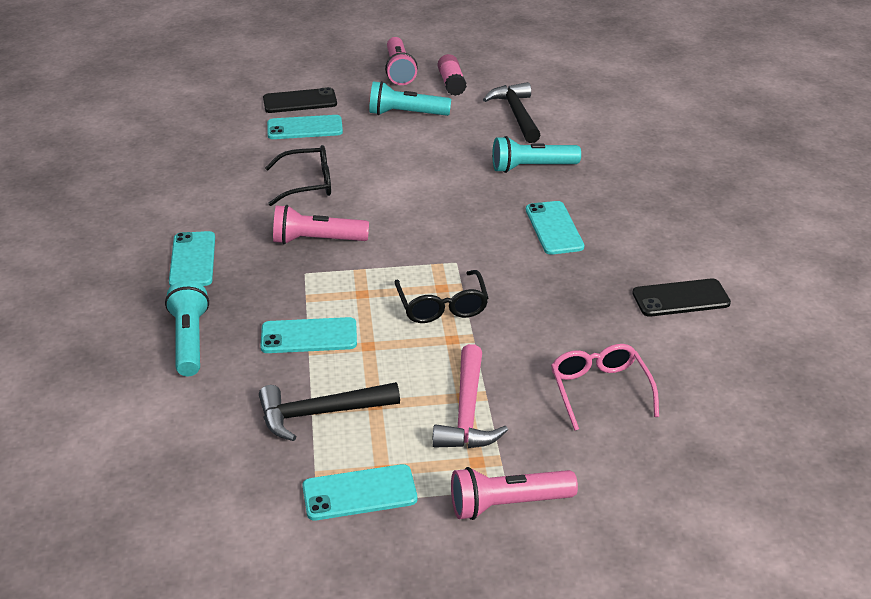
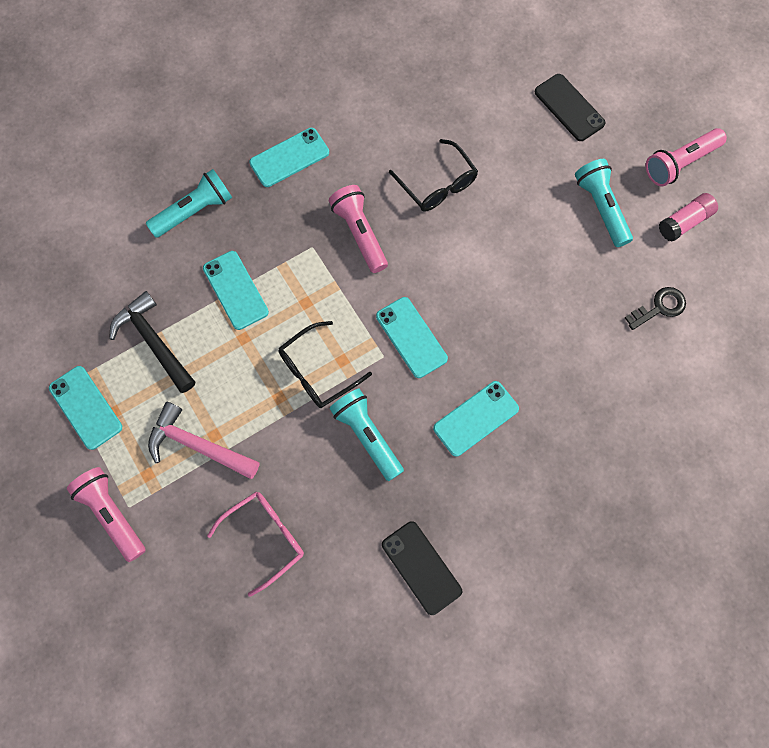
camera: 65 degrees right, 35 degrees up
(305, 128) = (525, 135): turquoise phone -> turquoise phone (411, 337)
(467, 412) = (198, 445): pink hammer -> pink hammer turned 45 degrees clockwise
(516, 114) = (659, 307): black hammer -> black key
(531, 167) = (568, 360): turquoise flashlight -> turquoise flashlight (367, 435)

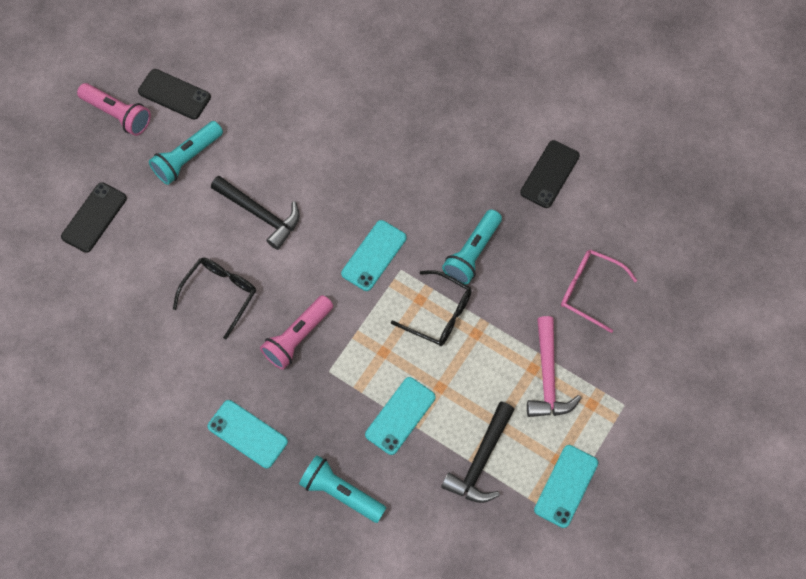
camera: 115 degrees left, 5 degrees down
(112, 514) = (636, 414): pink flashlight -> none
(476, 418) = (418, 182): turquoise phone -> none
(507, 250) = (260, 214): none -> black hammer
(659, 307) = (261, 88): black key -> none
(684, 222) = (174, 94): pink glue stick -> black phone

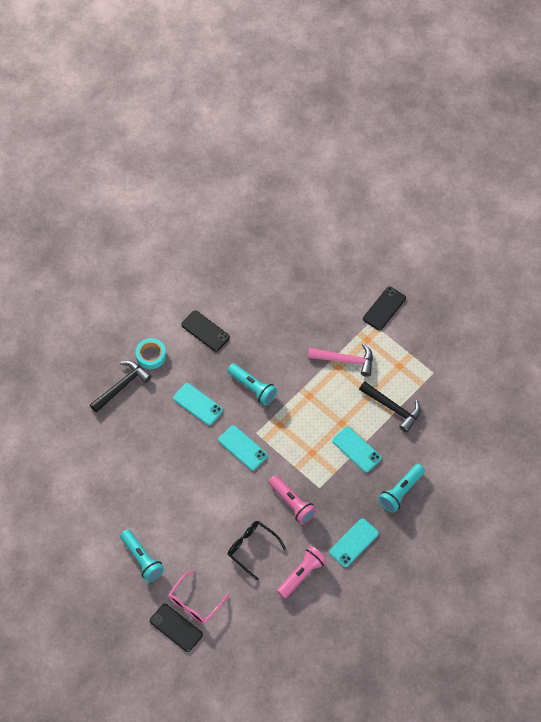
camera: 80 degrees left, 5 degrees down
(117, 114) = (94, 604): pink flashlight -> pink flashlight (302, 574)
(174, 94) = (86, 563): black phone -> black phone (384, 308)
(260, 214) = (197, 515): black hammer -> black hammer (121, 386)
(439, 314) = (292, 415): black glasses -> none
(494, 112) = (151, 355): none -> turquoise tape
(566, 486) = (416, 364): turquoise phone -> turquoise phone (198, 404)
(589, 290) = (292, 325): pink glasses -> pink glasses (194, 603)

